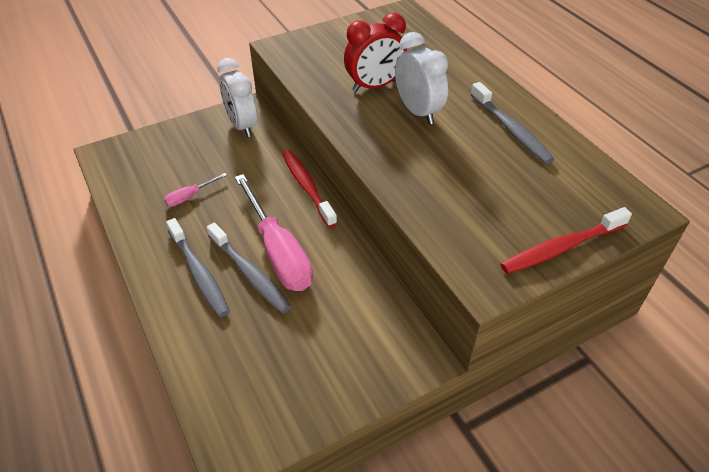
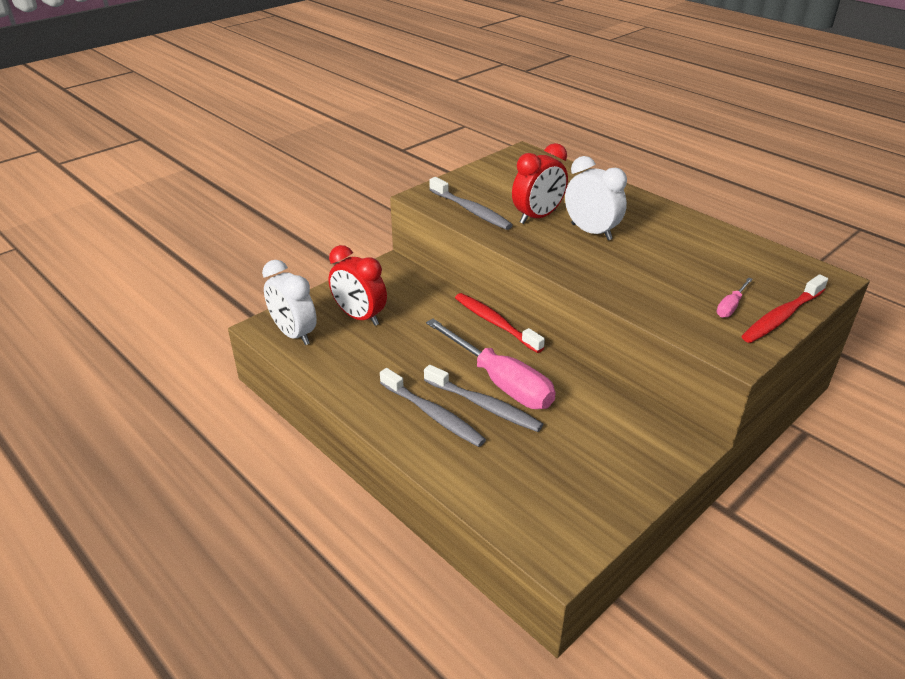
camera: 15 degrees left, 10 degrees down
(188, 158) = (359, 317): none -> red clock
(190, 196) = (382, 350): pink screwdriver -> pink screwdriver (731, 306)
(242, 126) = (397, 280): white clock -> white clock (294, 334)
(511, 130) = (682, 234): grey toothbrush -> grey toothbrush (471, 210)

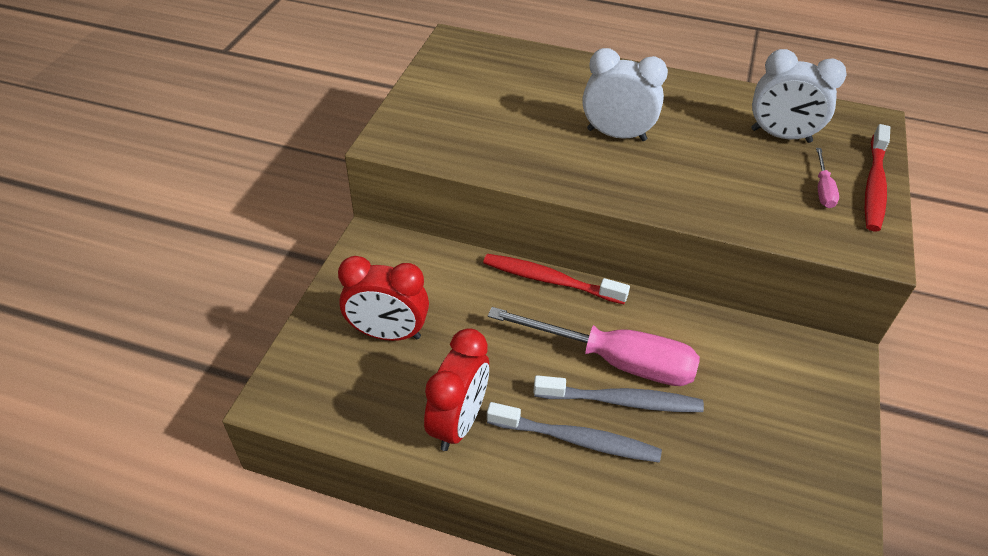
camera: 30 degrees left, 10 degrees up
(294, 334) = (323, 394): white clock -> white clock (780, 136)
(471, 210) = (462, 146): grey toothbrush -> none
(538, 217) = (544, 131): red clock -> red clock (458, 422)

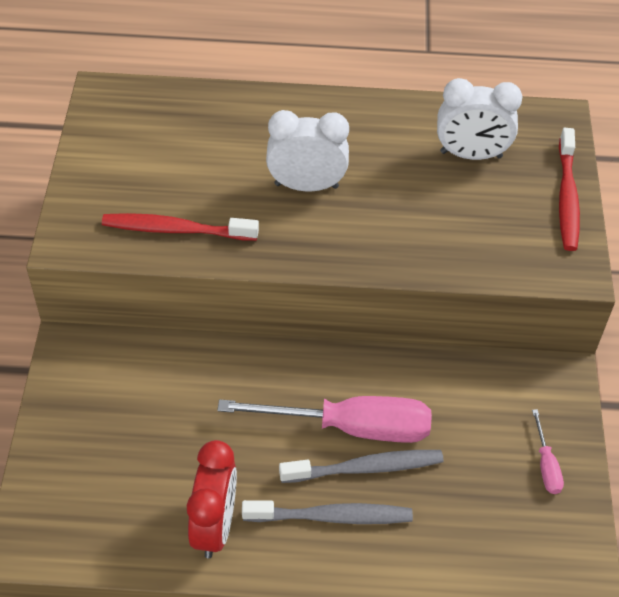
camera: 15 degrees left, 5 degrees up
(388, 333) = (118, 449): red clock -> none
(550, 280) = (268, 353): red toothbrush -> red toothbrush (176, 230)
(822, 189) = (519, 212): pink screwdriver -> pink screwdriver (546, 465)

